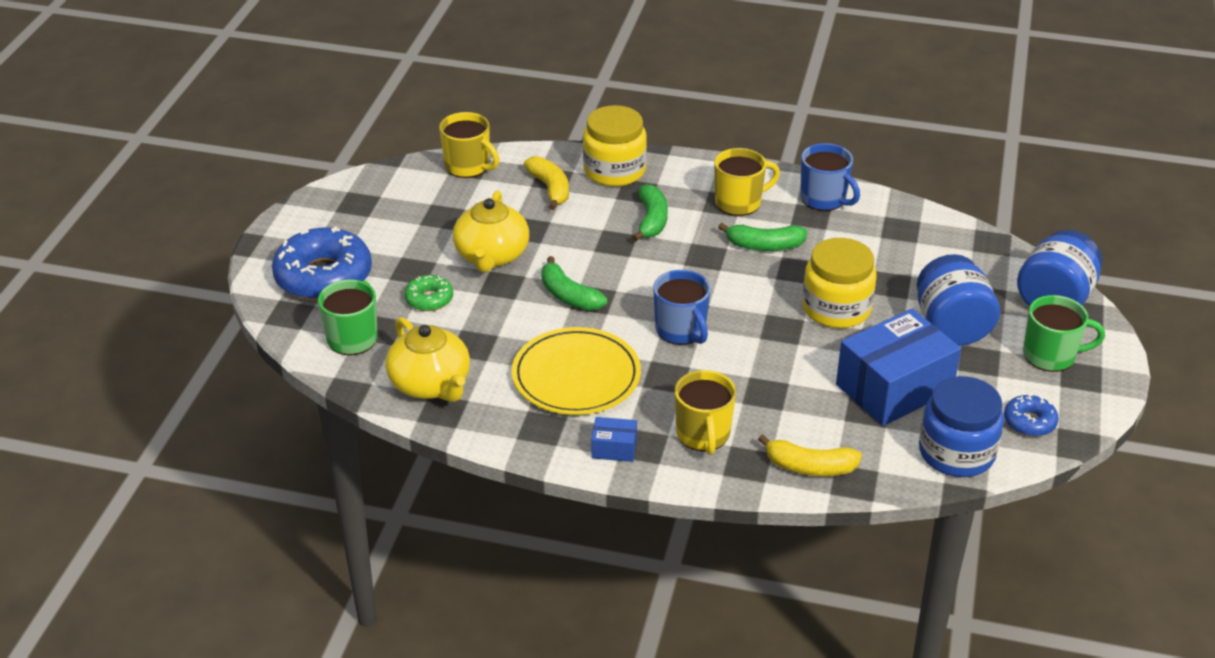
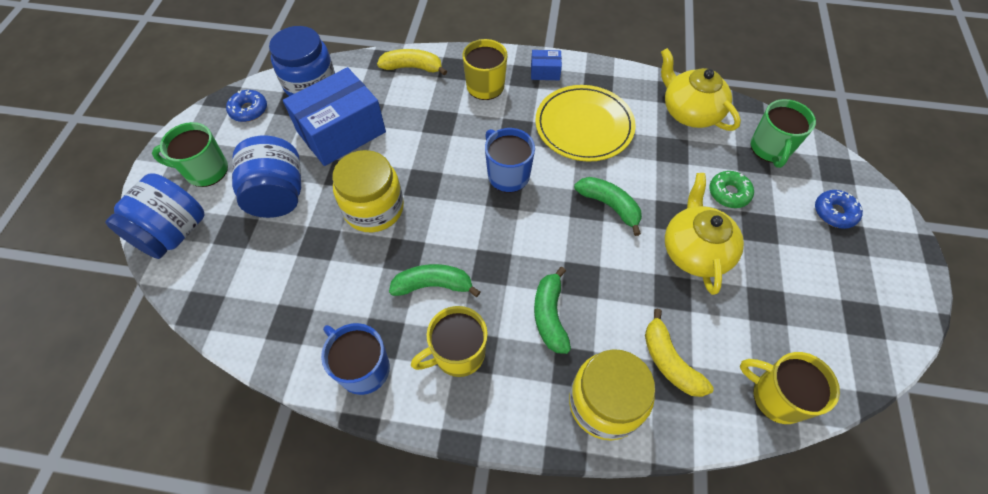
camera: 175 degrees right, 20 degrees up
(323, 276) = (834, 213): blue donut -> blue donut, size x0.49

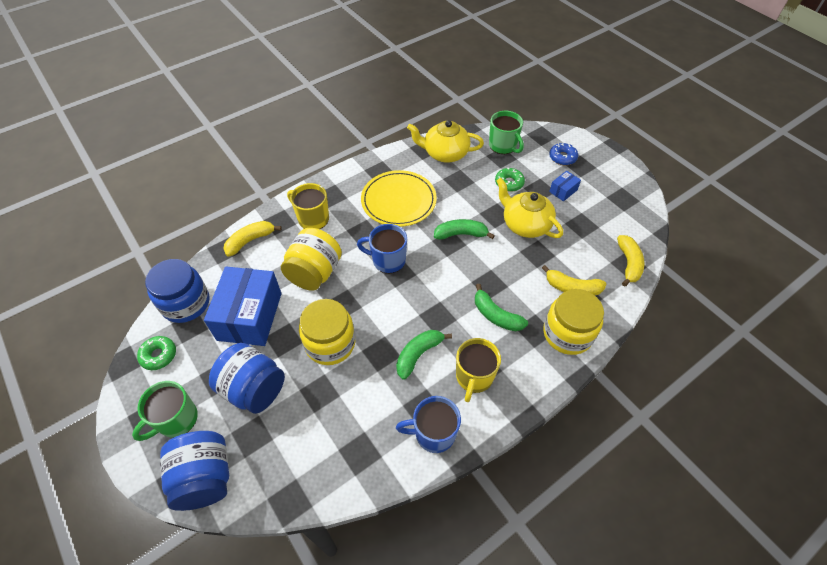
camera: 45 degrees left, 5 degrees down
(249, 110) = (159, 355): blue donut -> green donut
(431, 136) = (314, 273): none -> yellow jar
(545, 72) = (340, 185): blue box -> blue box (563, 191)
(776, 396) = (628, 264): yellow mug -> yellow banana

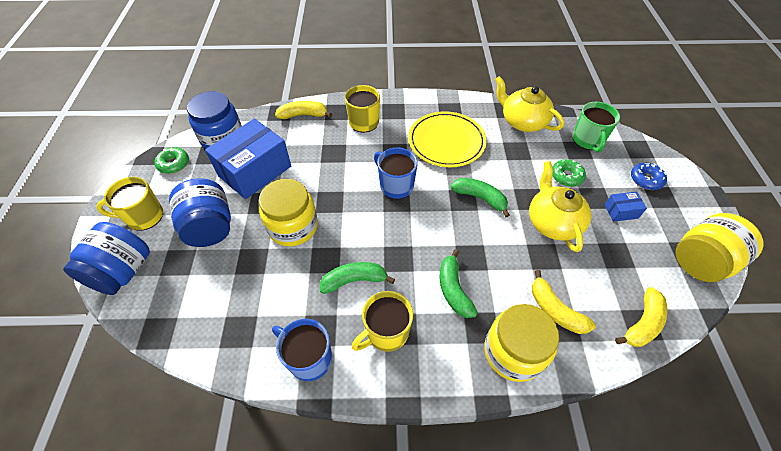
camera: 35 degrees right, 0 degrees up
(176, 420) = (143, 217): green mug -> yellow mug
(314, 273) = (329, 164): yellow jar -> yellow jar (700, 261)

